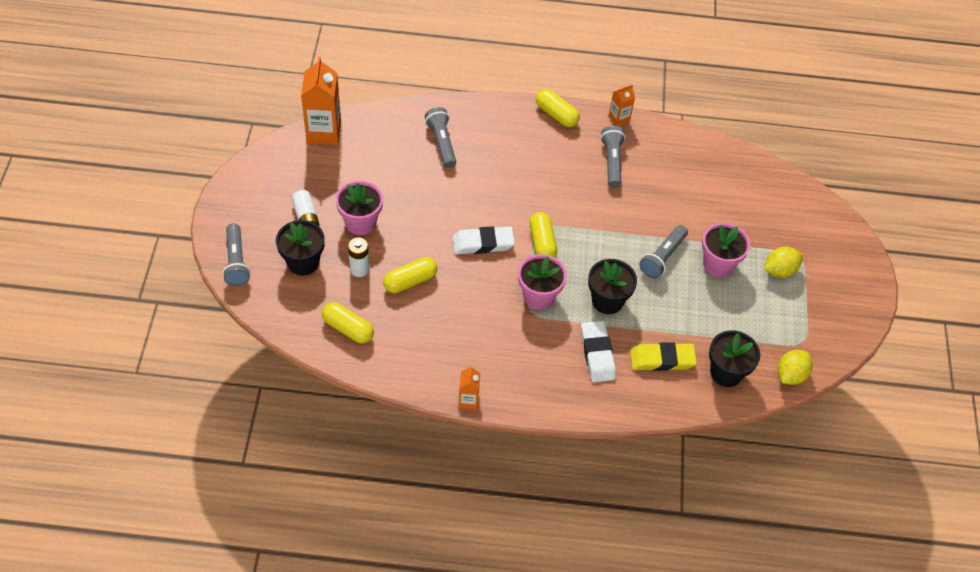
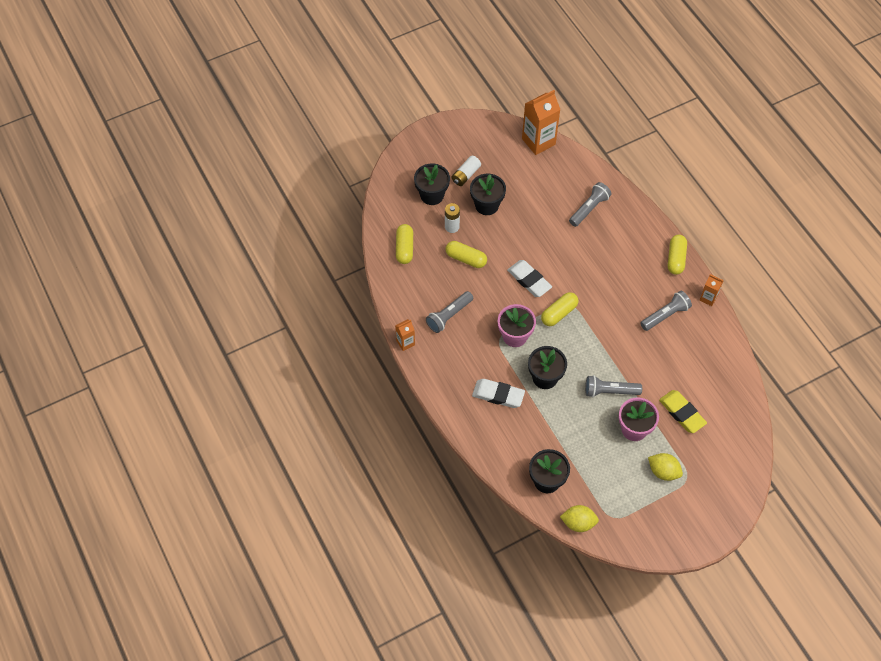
camera: 60 degrees right, 5 degrees up
(236, 261) = (404, 162): grey flashlight -> grey flashlight (449, 316)
(360, 222) = (487, 205): pink flower pot -> black flower pot
(597, 354) = (498, 395): white eraser -> white eraser turned 60 degrees clockwise
(662, 359) = (525, 436): yellow eraser -> yellow eraser (682, 413)

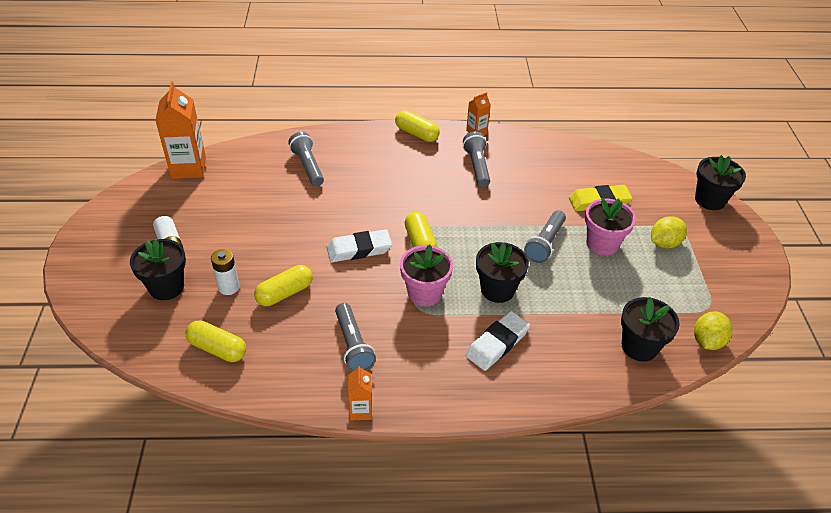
camera: 65 degrees left, 15 degrees down
(487, 205) = (228, 243): black flower pot -> black flower pot (710, 200)

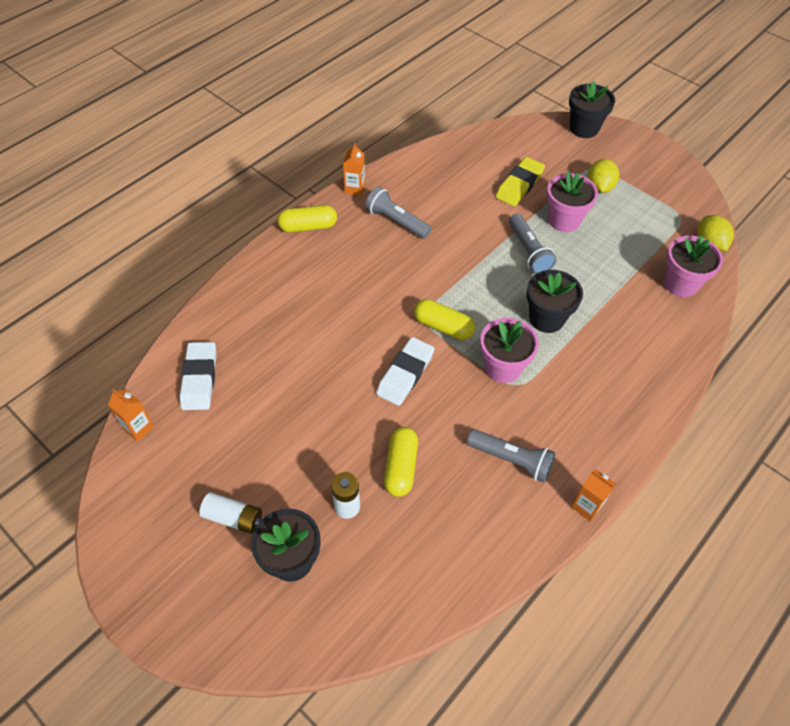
camera: 45 degrees left, 10 degrees up
(188, 168) = (138, 428): orange carton -> orange carton, size x0.52
(217, 349) = (416, 568): yellow capsule -> none
(308, 166) = (255, 332): grey flashlight -> none
(497, 343) = (601, 363): white eraser -> white eraser (199, 378)
(639, 347) = (680, 284): black flower pot -> pink flower pot

